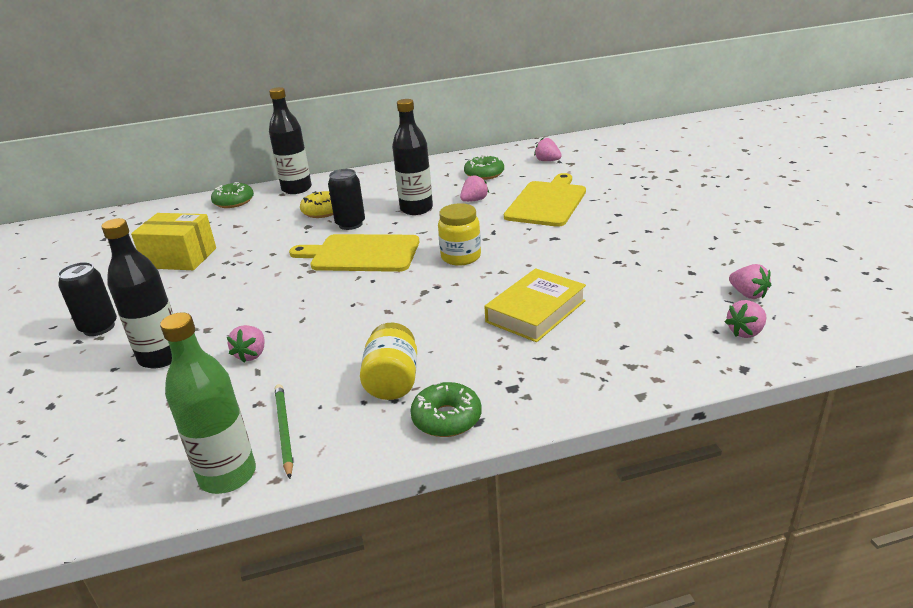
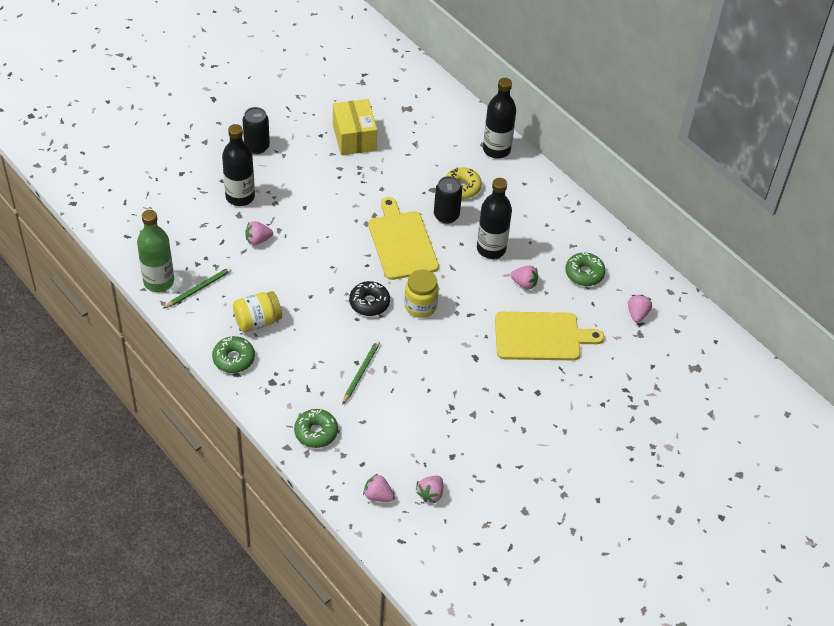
camera: 60 degrees right, 20 degrees up
(234, 202) = (455, 119): green donut -> green donut (316, 432)
(431, 288) = (369, 303): none -> black donut
(536, 311) = (361, 372): yellow book -> green pencil

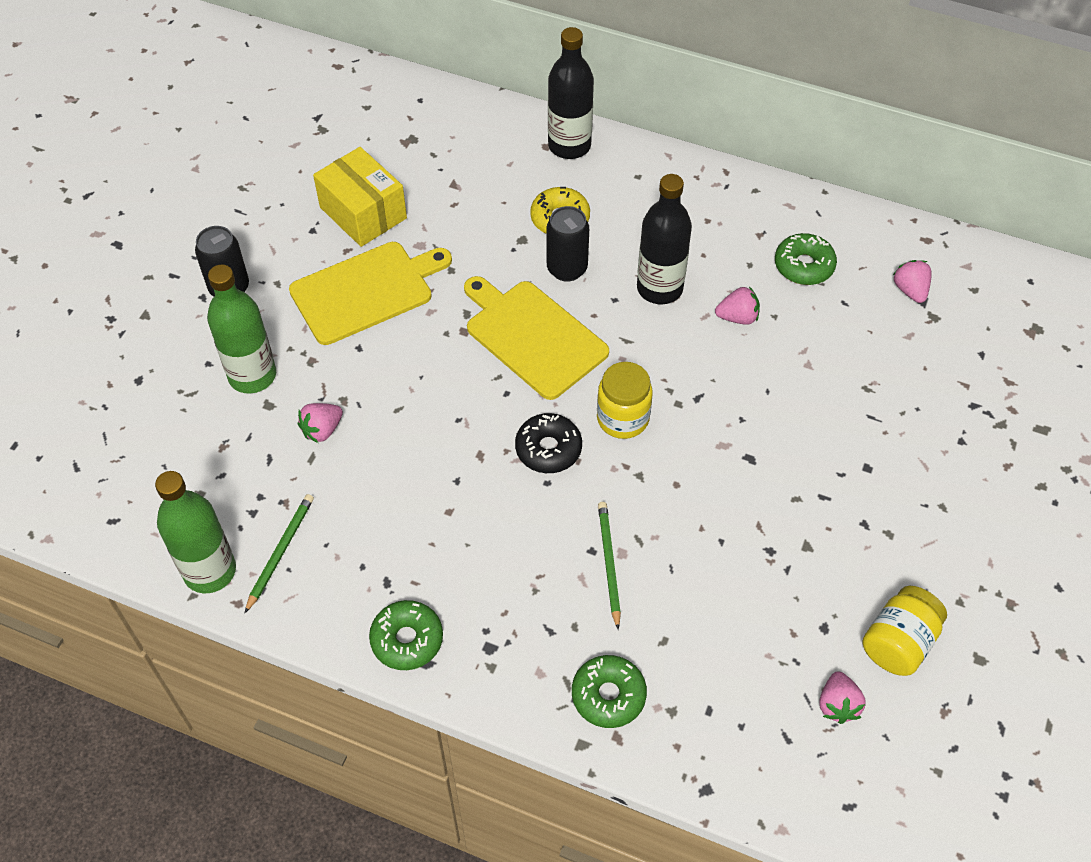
camera: 25 degrees left, 5 degrees up
(240, 197) = (252, 375): black bottle -> green bottle
(257, 321) = (404, 559): yellow jar -> yellow jar (898, 642)
(378, 496) = (766, 750): pink strawberry -> none
(541, 336) = (813, 383): yellow cutting board -> yellow cutting board (366, 291)

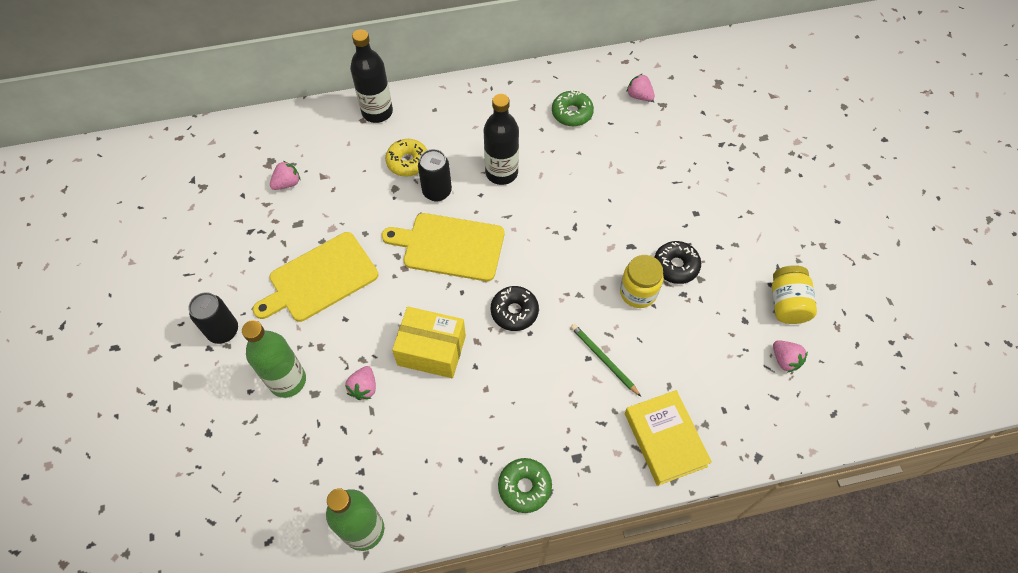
camera: 35 degrees left, 5 degrees up
(280, 552) = (400, 485): green pencil -> none
(363, 213) = (276, 228): yellow box -> yellow box (431, 350)
(366, 291) = (320, 279): yellow cutting board -> yellow cutting board turned 150 degrees counterclockwise
(608, 695) = (665, 439): green donut -> yellow book
(622, 418) = (542, 266): yellow jar -> yellow jar (638, 292)
(737, 317) = (559, 165): pink strawberry -> pink strawberry (287, 183)
(788, 513) = (676, 266): none -> black donut

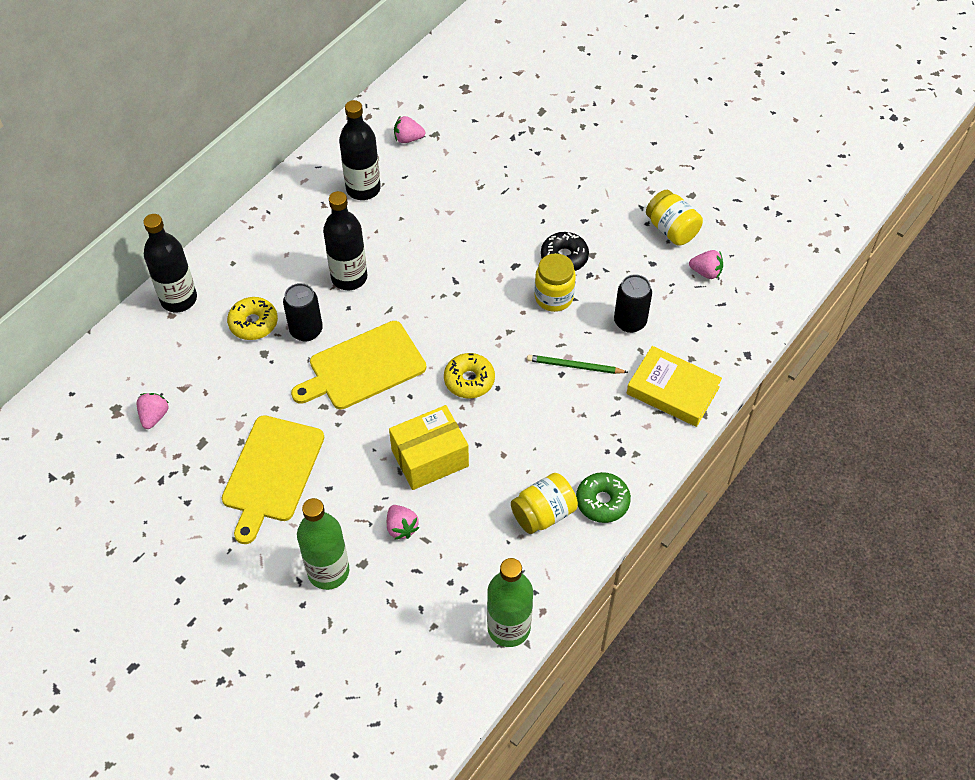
camera: 40 degrees left, 5 degrees down
(223, 331) = (225, 577): black can -> black can (630, 322)
(472, 460) = (543, 513): none -> yellow jar
(514, 311) = (469, 380): black donut -> yellow donut
(572, 113) = (363, 189): green donut -> black bottle

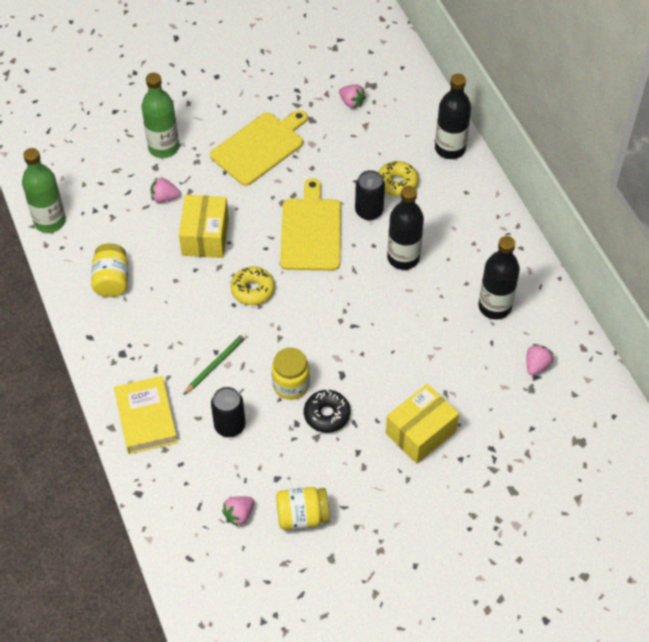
camera: 120 degrees right, 0 degrees up
(272, 472) = (260, 147): yellow cutting board -> yellow cutting board turned 90 degrees clockwise
(532, 187) = (420, 432): none -> yellow box
(602, 501) = (93, 320): green donut -> none
(672, 390) = (146, 418): yellow book -> yellow book turned 75 degrees counterclockwise

